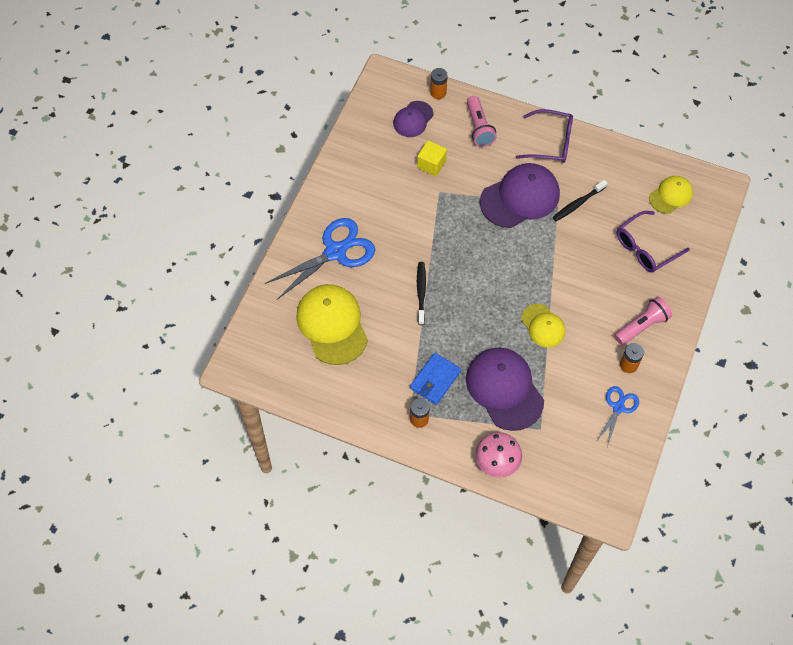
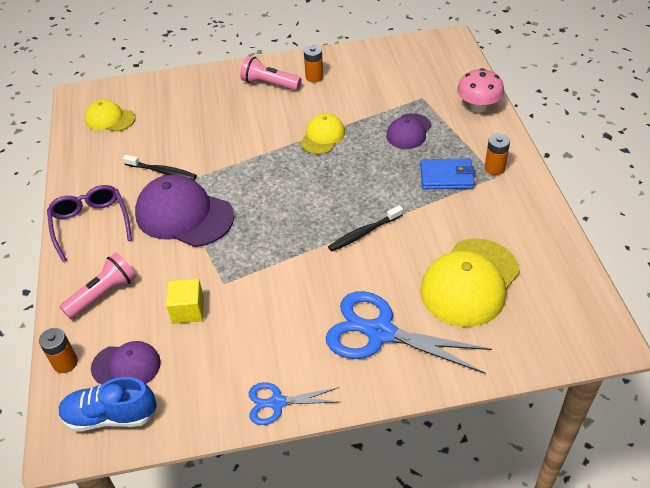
camera: 120 degrees left, 15 degrees down
(384, 100) = (111, 416): none -> blue shoe
(504, 389) = (409, 131): purple cap -> purple cap, size x0.57
(618, 407) = (359, 68): blue scissors -> blue scissors (277, 403)
(645, 248) = (184, 111): purple glasses -> none

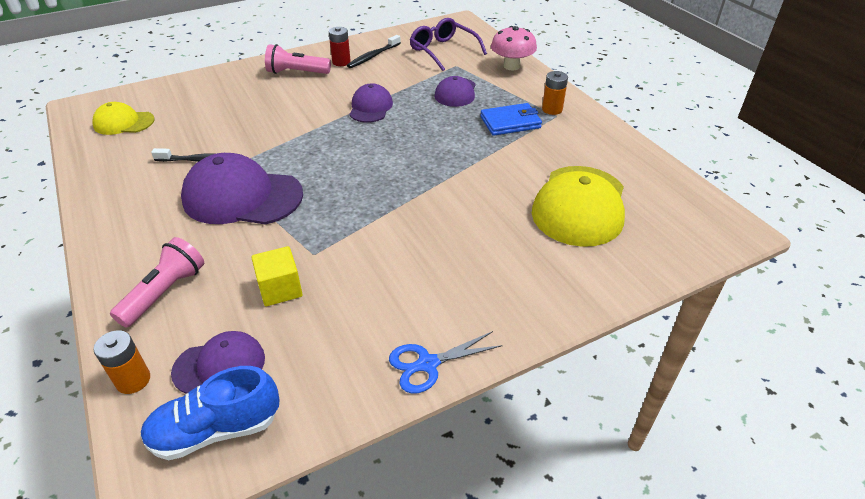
camera: 20 degrees left, 5 degrees down
(90, 224) = (127, 223): purple glasses -> purple glasses (443, 51)
(314, 77) = (341, 62): orange battery -> red battery
(322, 136) = (370, 107): yellow cap -> purple cap
(364, 233) = (451, 181): black toothbrush -> black toothbrush (373, 56)
(380, 333) = (512, 268): blue scissors -> none

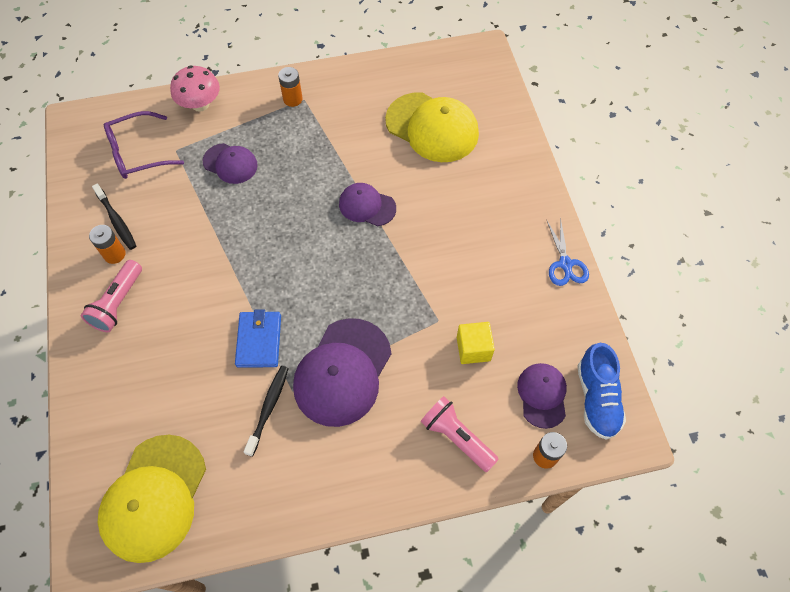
camera: 75 degrees left, 20 degrees up
(123, 123) = (154, 498): yellow cap -> yellow cap, size x1.76
(341, 62) = (114, 254): red battery -> orange battery
(370, 107) = (227, 242): purple cap -> purple cap (367, 206)
(510, 122) = (301, 136): blue wallet -> blue wallet (259, 340)

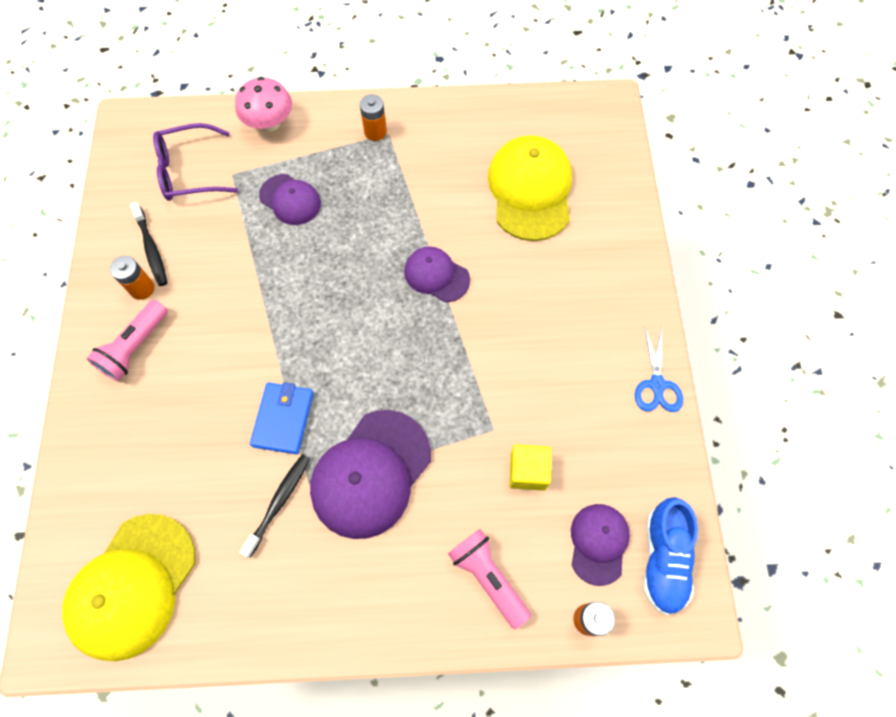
camera: 10 degrees right, 5 degrees up
(432, 127) = (530, 190): yellow cap -> yellow cap turned 135 degrees counterclockwise

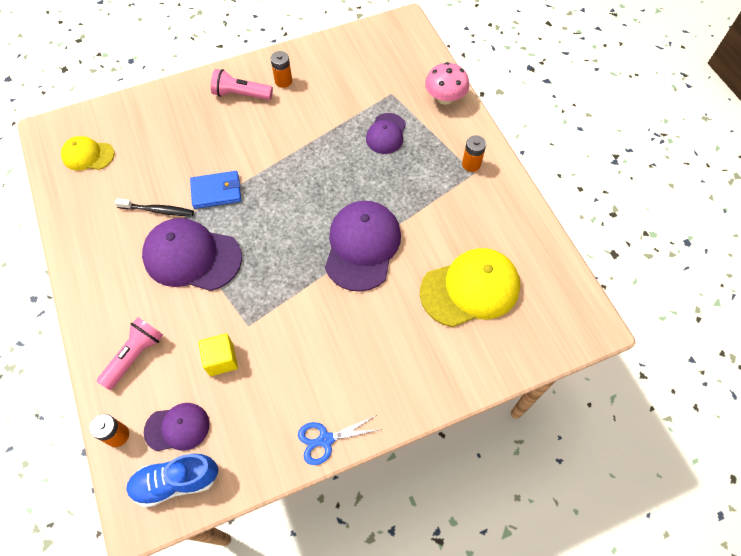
camera: 70 degrees right, 5 degrees down
(132, 586) = (88, 155): yellow cap -> yellow cap, size x0.57
(151, 248) = (314, 74): black toothbrush -> none
(189, 171) = (382, 70): purple glasses -> none
(436, 275) = (362, 246): purple cap -> purple cap, size x1.76

